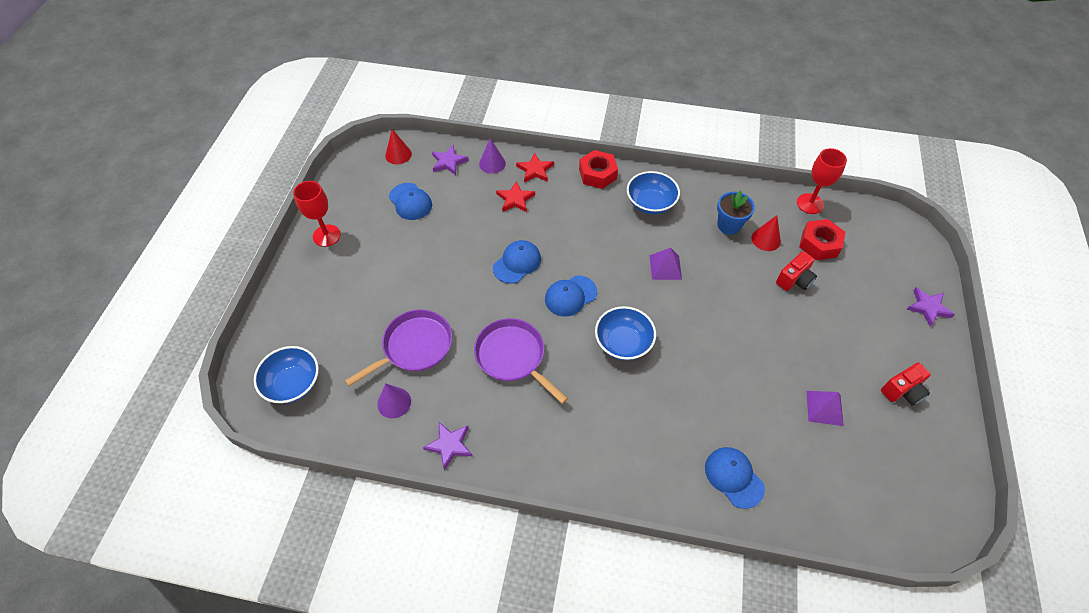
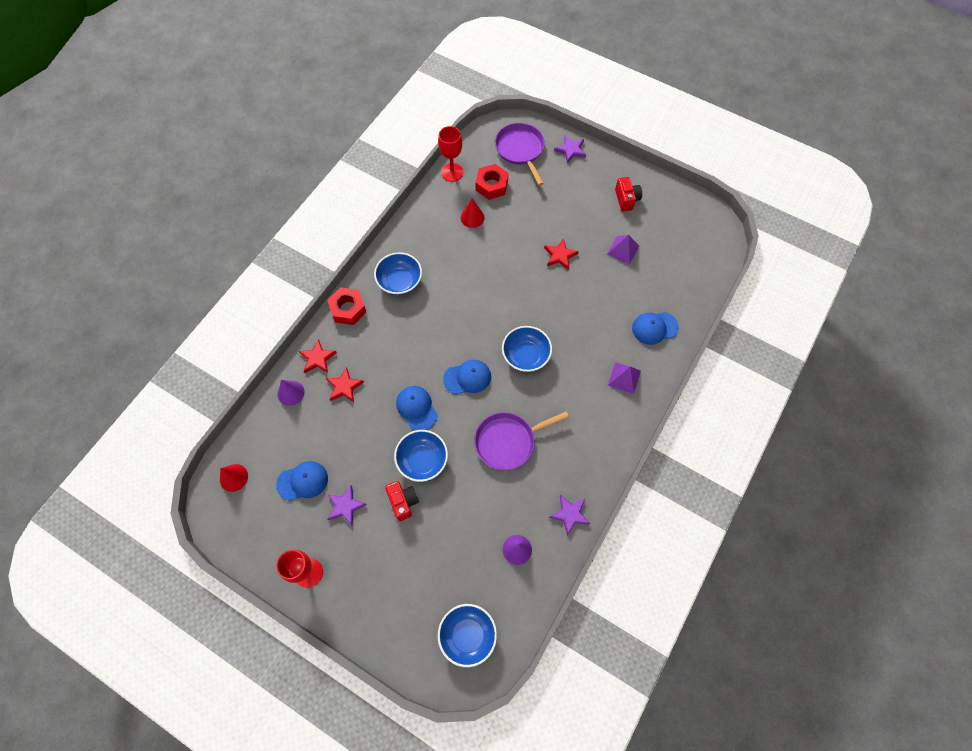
camera: 70 degrees left, 10 degrees up
(414, 347) = (469, 519): purple pan -> purple pan (520, 150)
(448, 162) = (269, 432): purple star -> purple star (345, 506)
(463, 286) = (422, 460): none -> blue bowl
(570, 296) = (467, 378): blue cap -> blue cap turned 90 degrees counterclockwise
(665, 267) = (468, 297): purple pyramid -> purple pyramid (624, 378)
(729, 225) = (448, 236): blue flower pot -> none
(772, 339) = (560, 255): none -> red star
(794, 280) = (516, 217): red camera -> red camera (403, 502)

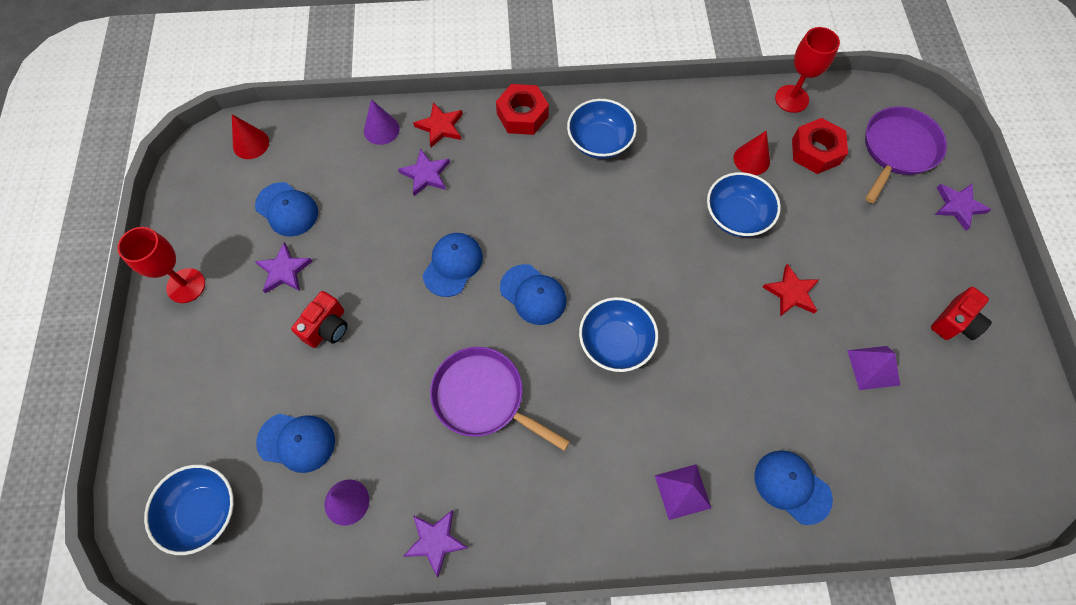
camera: 55 degrees right, 0 degrees up
(344, 386) = (426, 174): red star -> purple star
(422, 460) = (392, 314): blue bowl -> blue bowl (736, 216)
(462, 558) = (296, 442): none -> blue cap

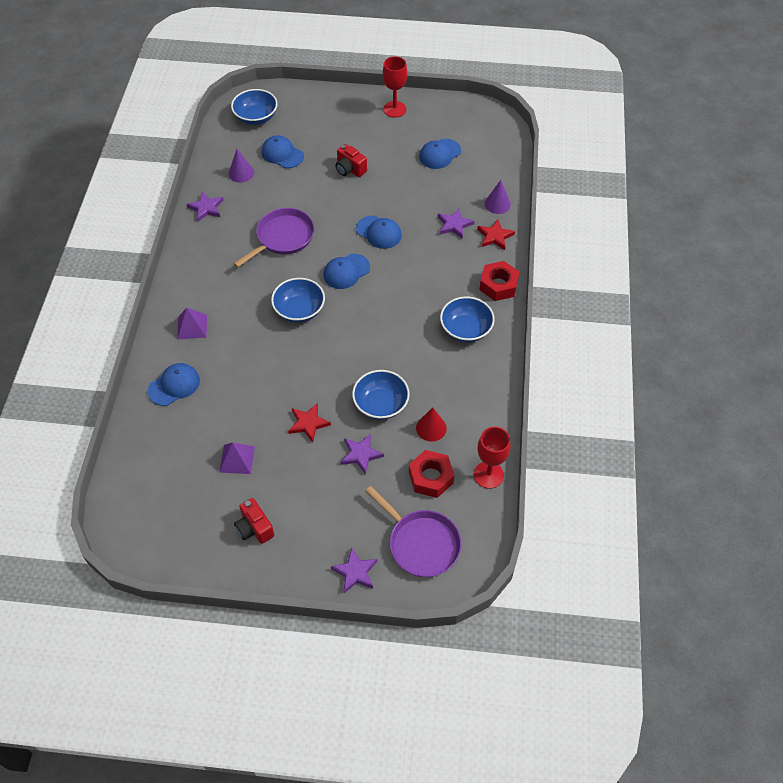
camera: 100 degrees right, 10 degrees down
(251, 144) = (496, 138): red cone -> none
(284, 271) = (394, 151): purple star -> purple star (361, 454)
(296, 442) = (282, 154): blue cap -> blue cap turned 105 degrees clockwise

